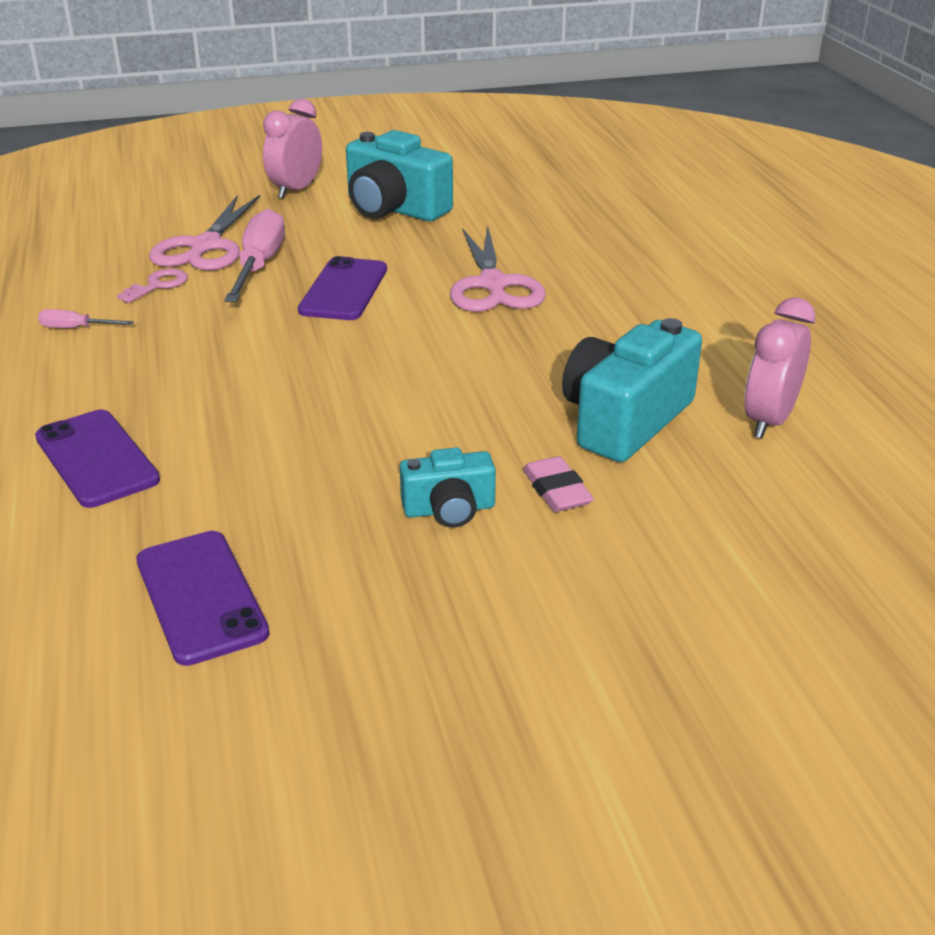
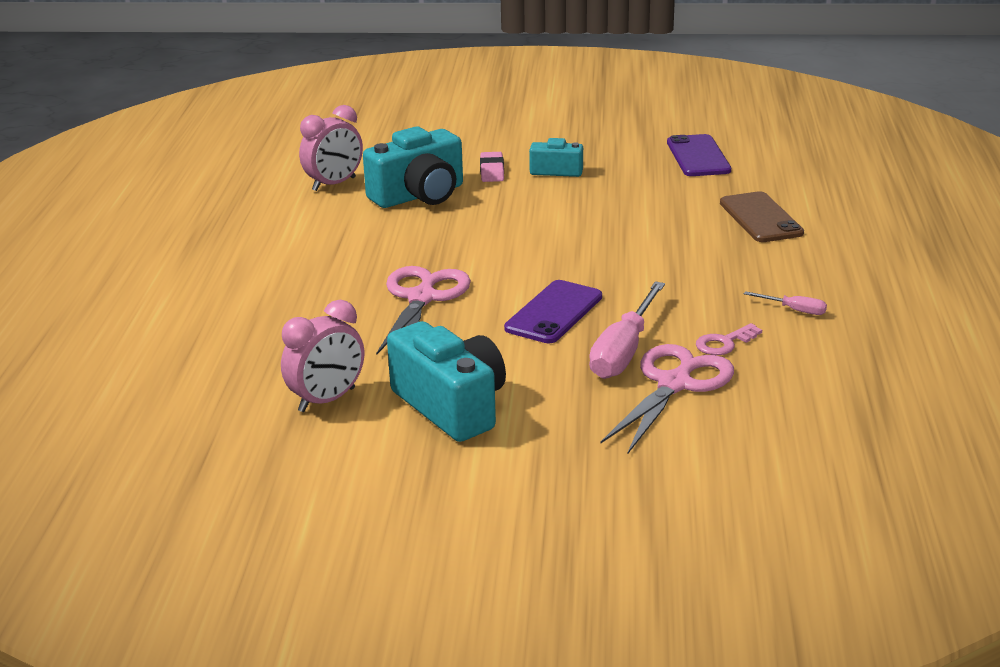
camera: 160 degrees left, 5 degrees down
(96, 458) = (760, 218): purple phone -> brown phone
(296, 190) = (551, 460): pink clock -> pink clock (327, 400)

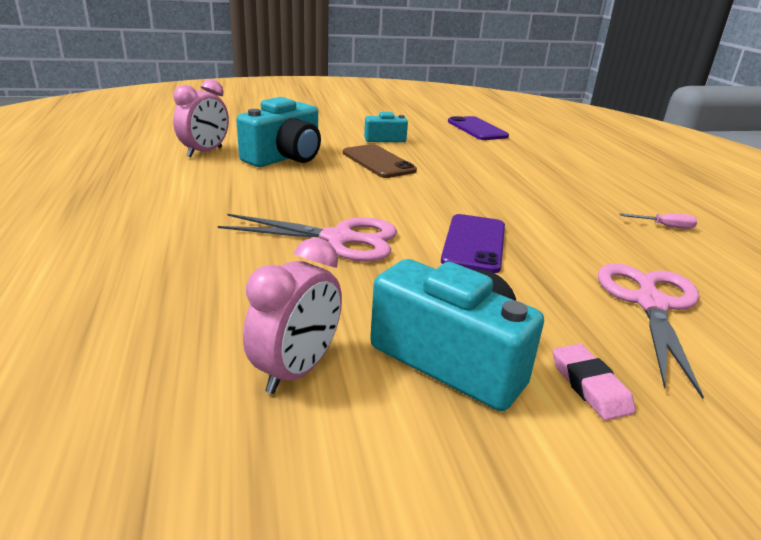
camera: 20 degrees left, 0 degrees up
(422, 298) = (339, 239): pink scissors -> pink scissors turned 105 degrees clockwise
(492, 171) = (334, 140): pink eraser -> pink eraser (590, 386)
(624, 351) = (570, 274): pink screwdriver -> none
(724, 343) = (646, 259): pink key -> none
(760, 218) = (561, 163): brown phone -> brown phone (378, 162)

